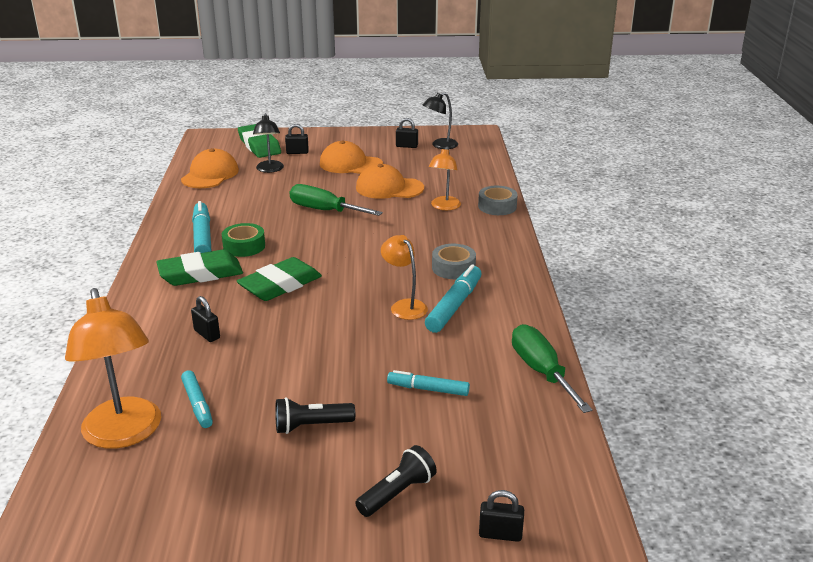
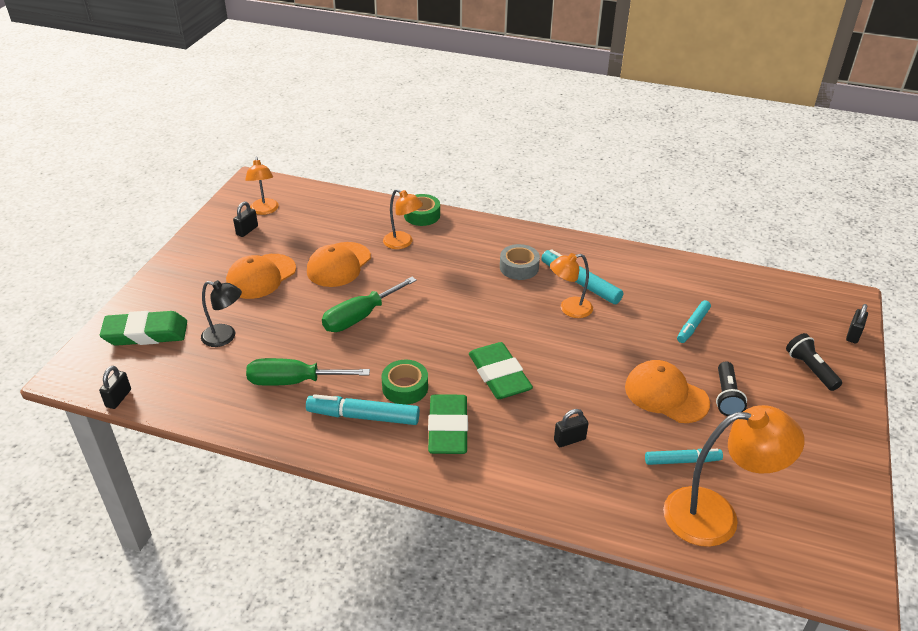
camera: 70 degrees left, 10 degrees up
(210, 175) = (199, 388): orange cap -> orange cap (666, 395)
(297, 152) = (195, 307): black padlock -> black padlock (118, 398)
(440, 145) = (264, 210): black lamp -> orange lamp
(497, 206) = (422, 215): grey tape -> green tape
(541, 371) = (684, 267): green screwdriver -> green screwdriver (294, 381)

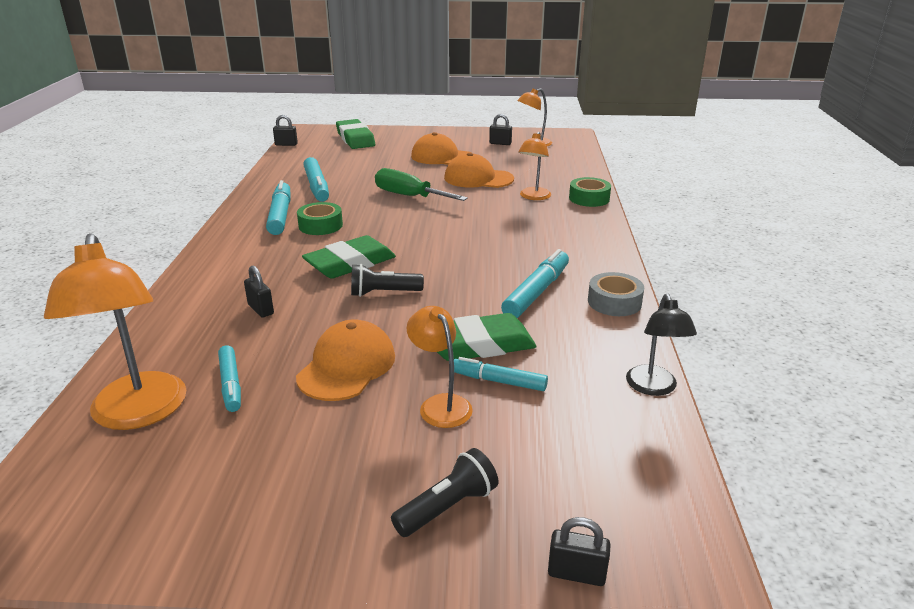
camera: 75 degrees right, 10 degrees down
(225, 337) = (361, 159): black lamp -> black lamp (653, 388)
(294, 381) = (317, 186): green screwdriver -> turquoise marker
(448, 429) = (269, 249): green eraser -> green eraser (480, 345)
(519, 267) = (538, 254): grey tape -> grey tape (614, 302)
(569, 309) = (481, 290): orange lamp -> orange lamp (440, 404)
(726, 397) = (356, 416): black flashlight -> black flashlight (383, 293)

